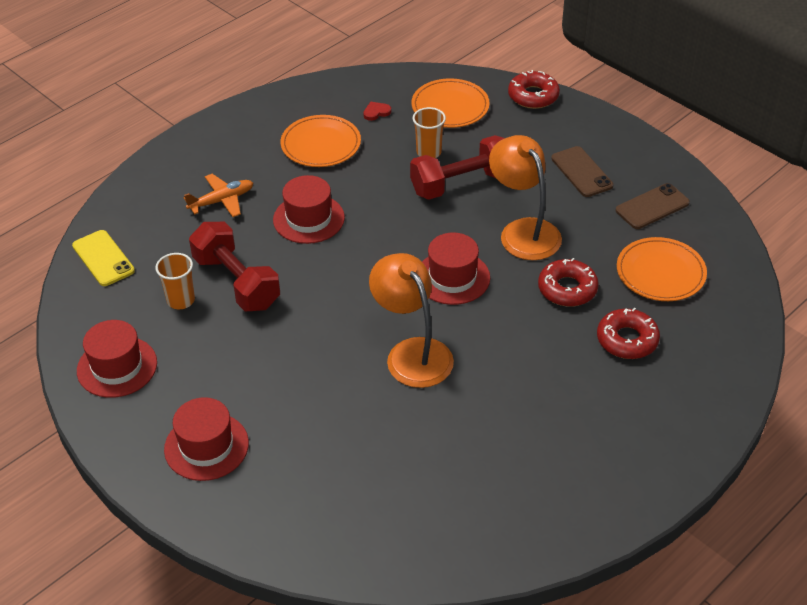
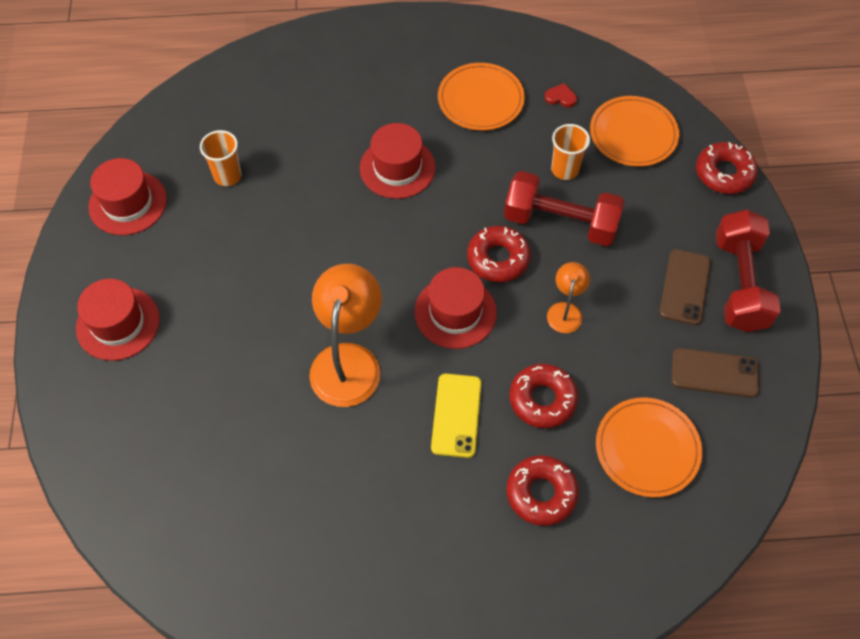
camera: 40 degrees right, 15 degrees up
(103, 258) = (211, 96): yellow phone -> yellow phone (456, 415)
(222, 201) = (348, 102): orange plane -> none
(237, 282) = (283, 189): red dumbbell -> red dumbbell (740, 283)
(444, 229) = (498, 259): none -> red donut
(523, 231) = (565, 310): orange lamp -> orange lamp, size x0.52

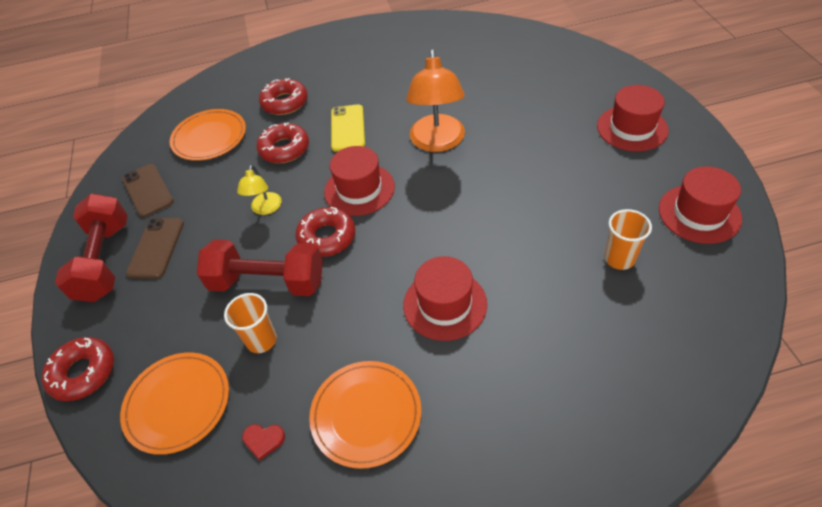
camera: 175 degrees right, 10 degrees down
(565, 310) = (265, 209): orange lamp -> yellow lamp
(714, 373) = (148, 190): brown phone -> brown phone turned 60 degrees clockwise

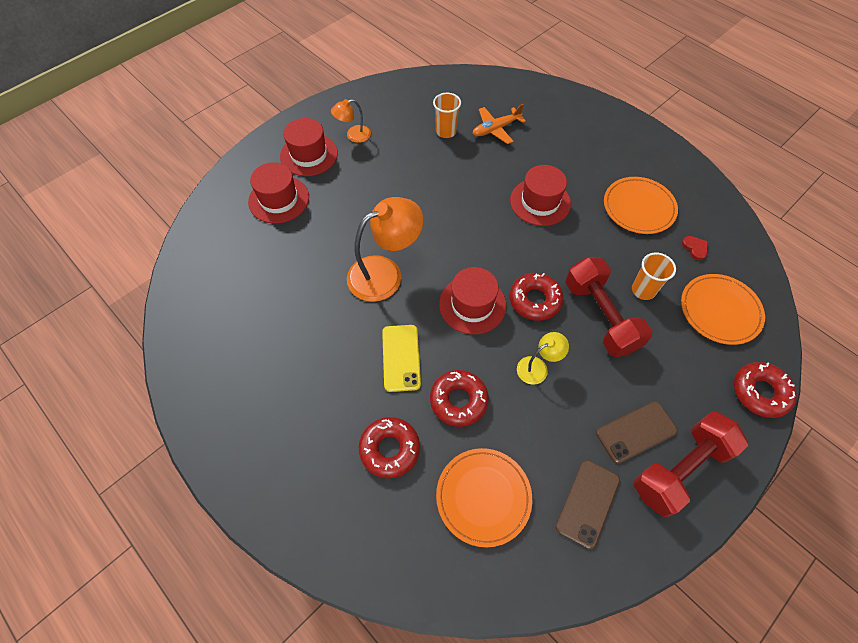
camera: 125 degrees left, 10 degrees up
(347, 128) = (401, 358): yellow phone -> yellow phone turned 60 degrees counterclockwise
(600, 316) = (495, 129): none -> orange plane
(649, 170) = (353, 135): none -> orange lamp
(699, 213) = (384, 105): red hat -> red hat (279, 199)

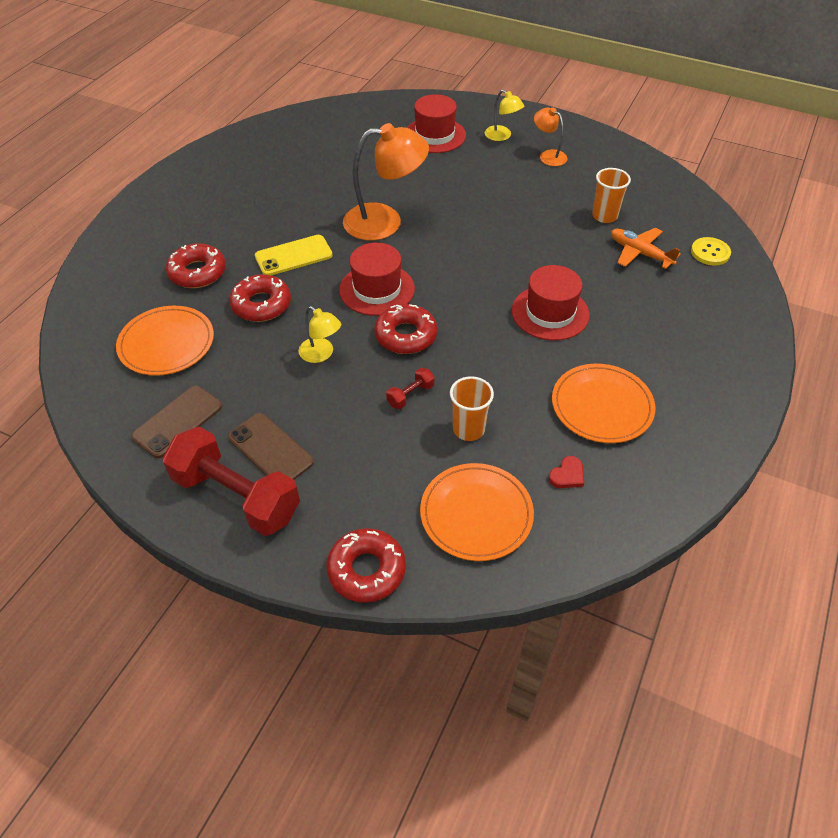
camera: 70 degrees right, 10 degrees down
(309, 155) = (502, 136): red hat -> yellow lamp
(385, 273) = (385, 221): orange lamp -> orange lamp turned 45 degrees counterclockwise
(510, 94) = (710, 252): none -> yellow button
(588, 503) = (178, 421): brown phone -> brown phone turned 60 degrees counterclockwise
(601, 316) = (410, 395): red dumbbell -> red dumbbell, size x0.41

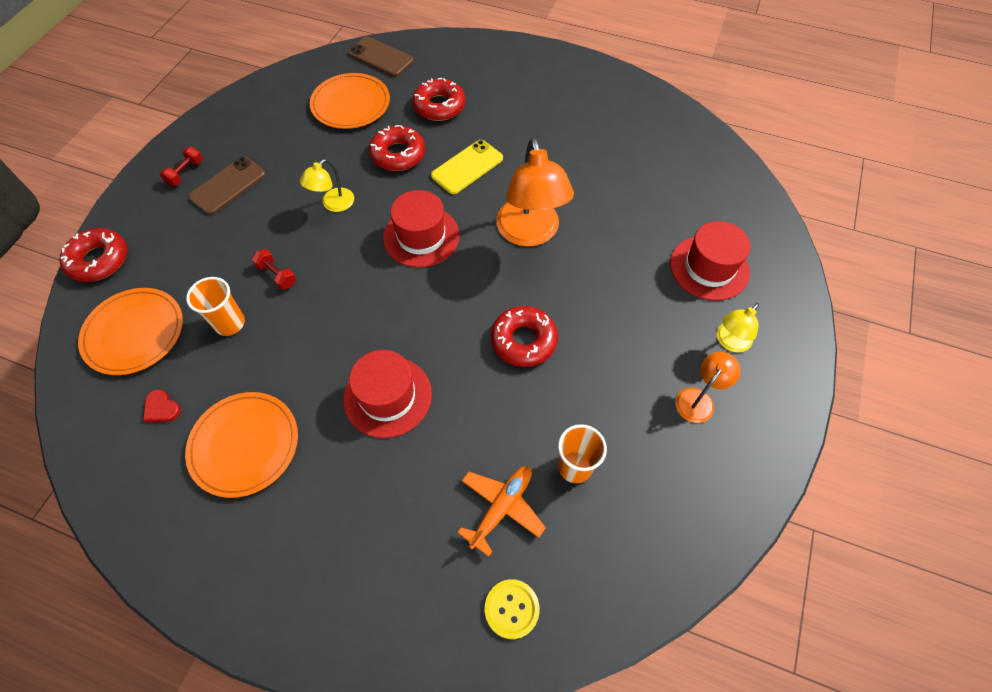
camera: 85 degrees right, 10 degrees up
(178, 421) = (265, 127): brown phone -> brown phone (381, 57)
(236, 496) = (185, 173): red dumbbell -> red dumbbell, size x0.41
(293, 256) = (467, 167): yellow phone -> yellow phone turned 75 degrees clockwise
(406, 335) = (355, 265): red donut -> red donut (523, 340)

